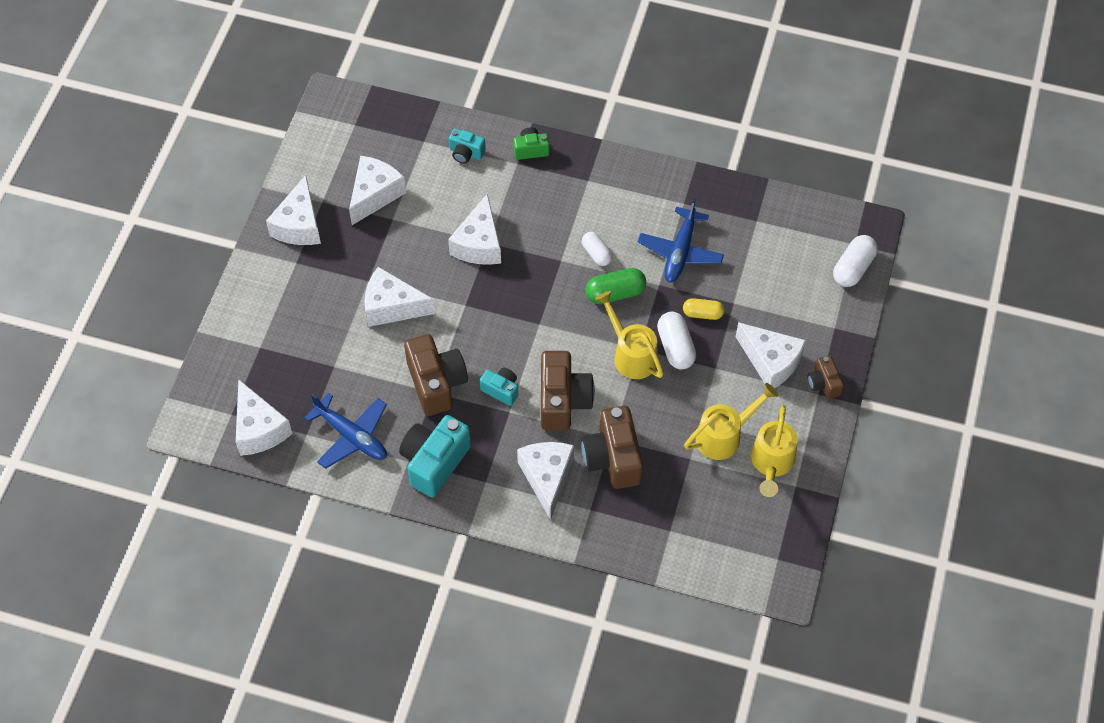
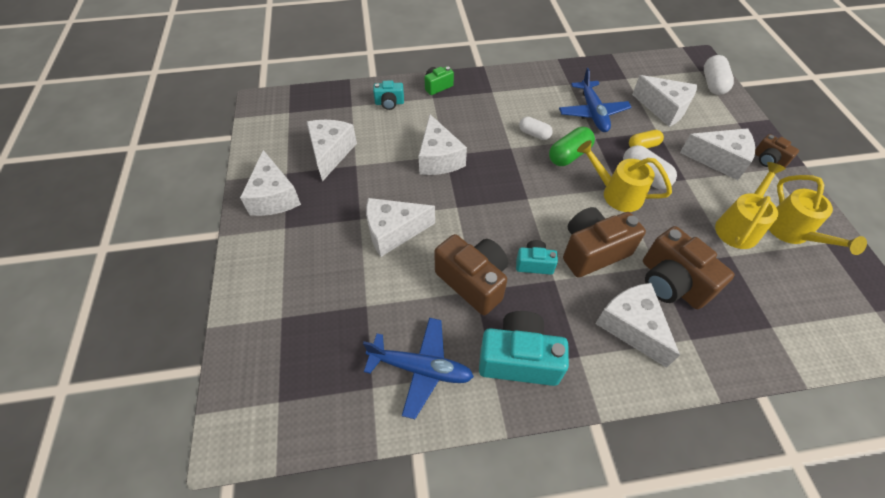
camera: 25 degrees left, 5 degrees down
(259, 429) = (317, 405): white cheese -> white cheese (664, 109)
(434, 462) = (519, 358): turquoise camera -> turquoise camera turned 90 degrees clockwise
(563, 401) = (592, 251): brown camera -> brown camera turned 90 degrees counterclockwise

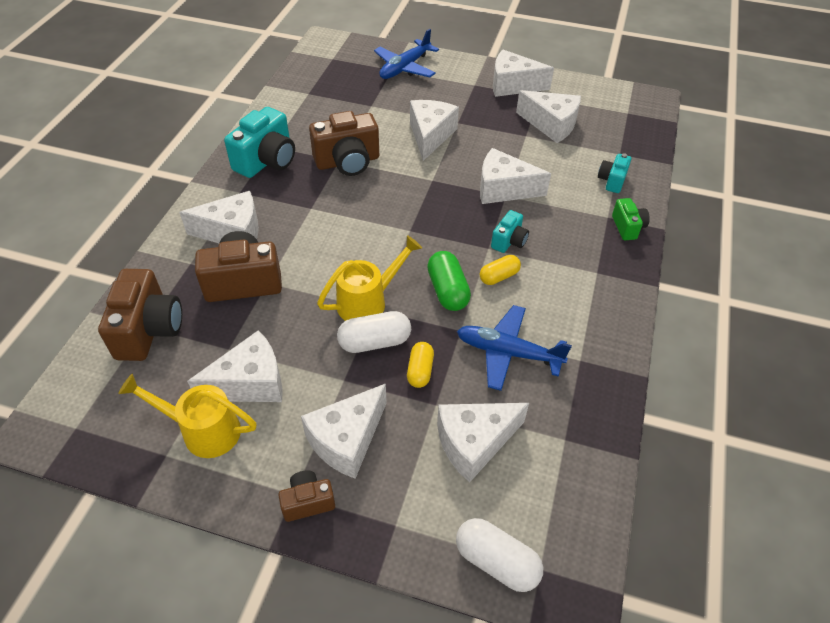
camera: 115 degrees right, 5 degrees down
(421, 369) = (301, 115): blue plane -> blue plane (405, 68)
(534, 134) = (499, 276): white capsule -> yellow capsule
(534, 264) = (335, 202): turquoise camera -> turquoise camera (509, 241)
(592, 251) = (317, 246): brown camera -> brown camera (149, 330)
(739, 226) = (250, 383): yellow watering can -> white cheese

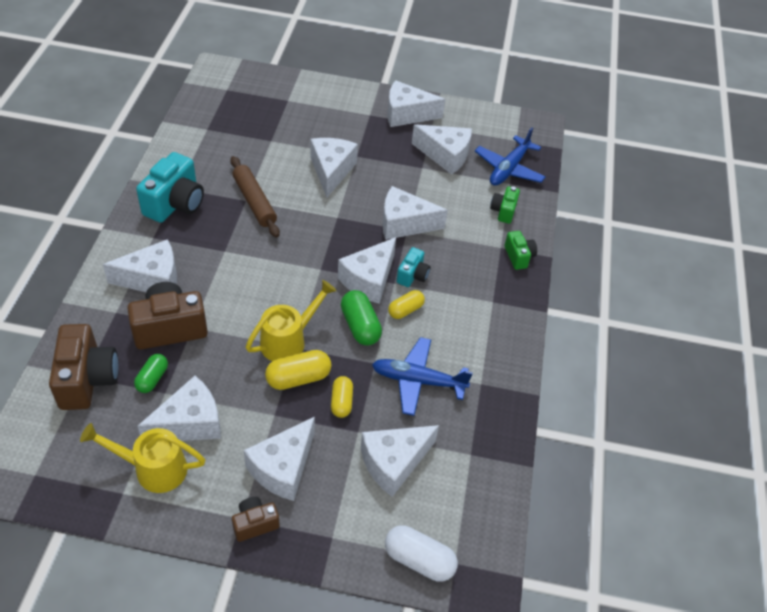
camera: 10 degrees left, 0 degrees up
(217, 333) = (152, 379): none -> green capsule
(348, 162) = (254, 202): brown camera -> brown rolling pin
(374, 342) = (298, 378): white capsule -> yellow capsule
(405, 68) = (300, 98): blue plane -> blue plane (508, 169)
(461, 243) = (369, 280): none -> white cheese
(612, 181) = (503, 211): turquoise camera -> green camera

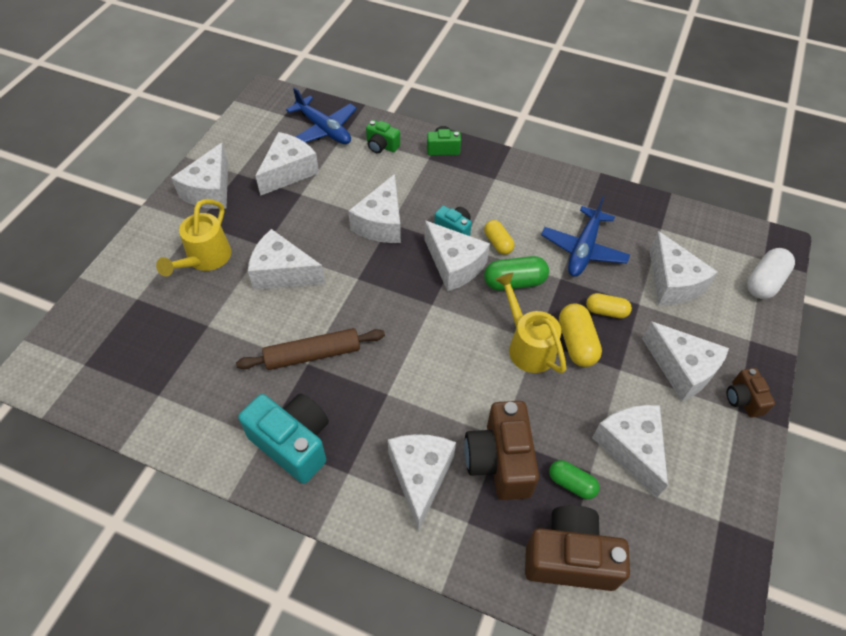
camera: 75 degrees left, 5 degrees up
(153, 468) = (688, 488): yellow watering can -> yellow watering can (205, 259)

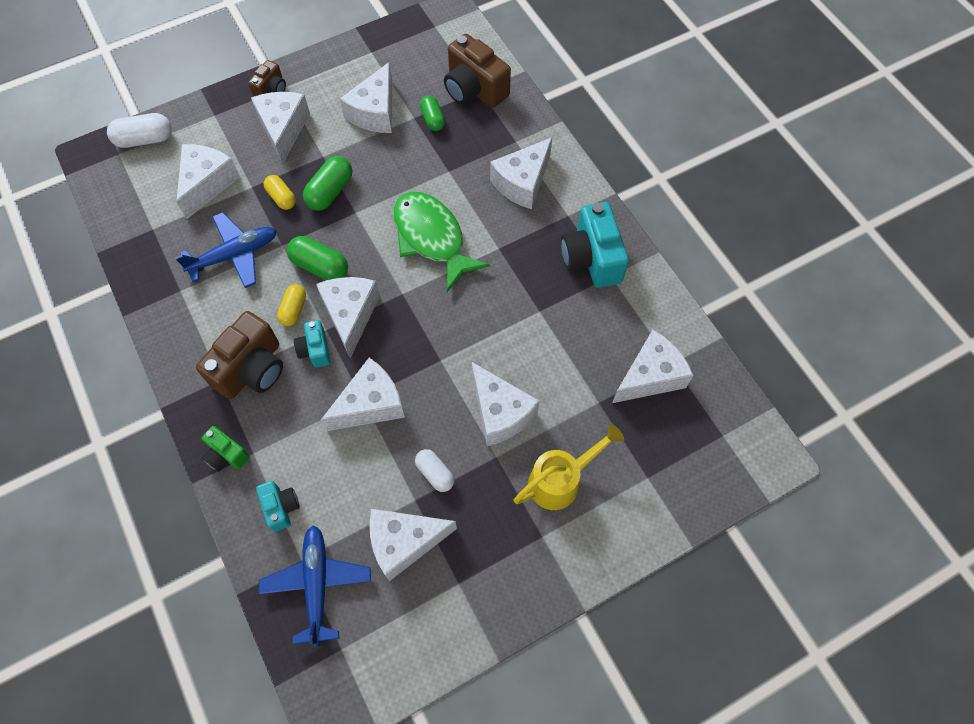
camera: 140 degrees left, 10 degrees up
(210, 190) = (503, 576): white cheese -> white cheese (650, 376)
(300, 213) = (435, 473): none -> white capsule
(313, 354) = (530, 315): brown rolling pin -> none
(381, 146) = (281, 507): green camera -> turquoise camera
(452, 362) = (431, 238): none -> green fish
(499, 461) = (463, 158): brown camera -> brown camera (251, 369)
(528, 345) = (366, 213): yellow watering can -> none
(576, 343) = (330, 191): yellow capsule -> green capsule

